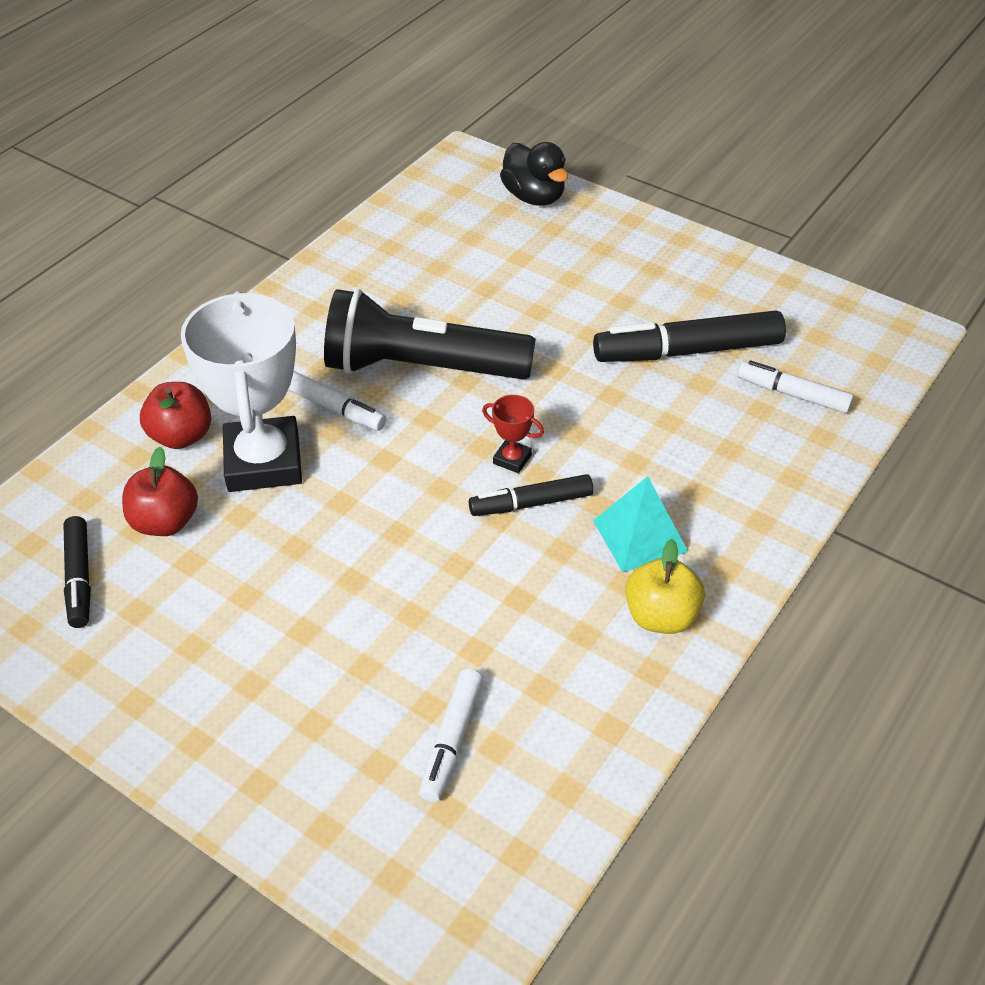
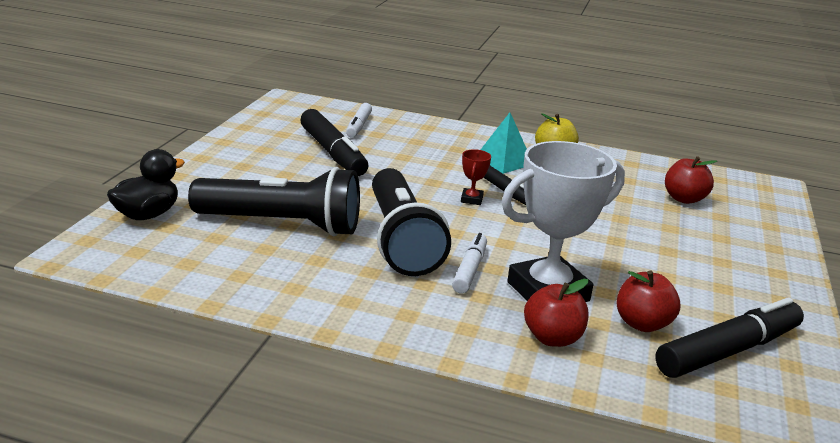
camera: 110 degrees left, 20 degrees down
(79, 578) = (728, 351): black marker -> black marker, size x1.71
(451, 740) = (684, 199): white marker -> red apple
(486, 283) = (282, 224): none -> black flashlight

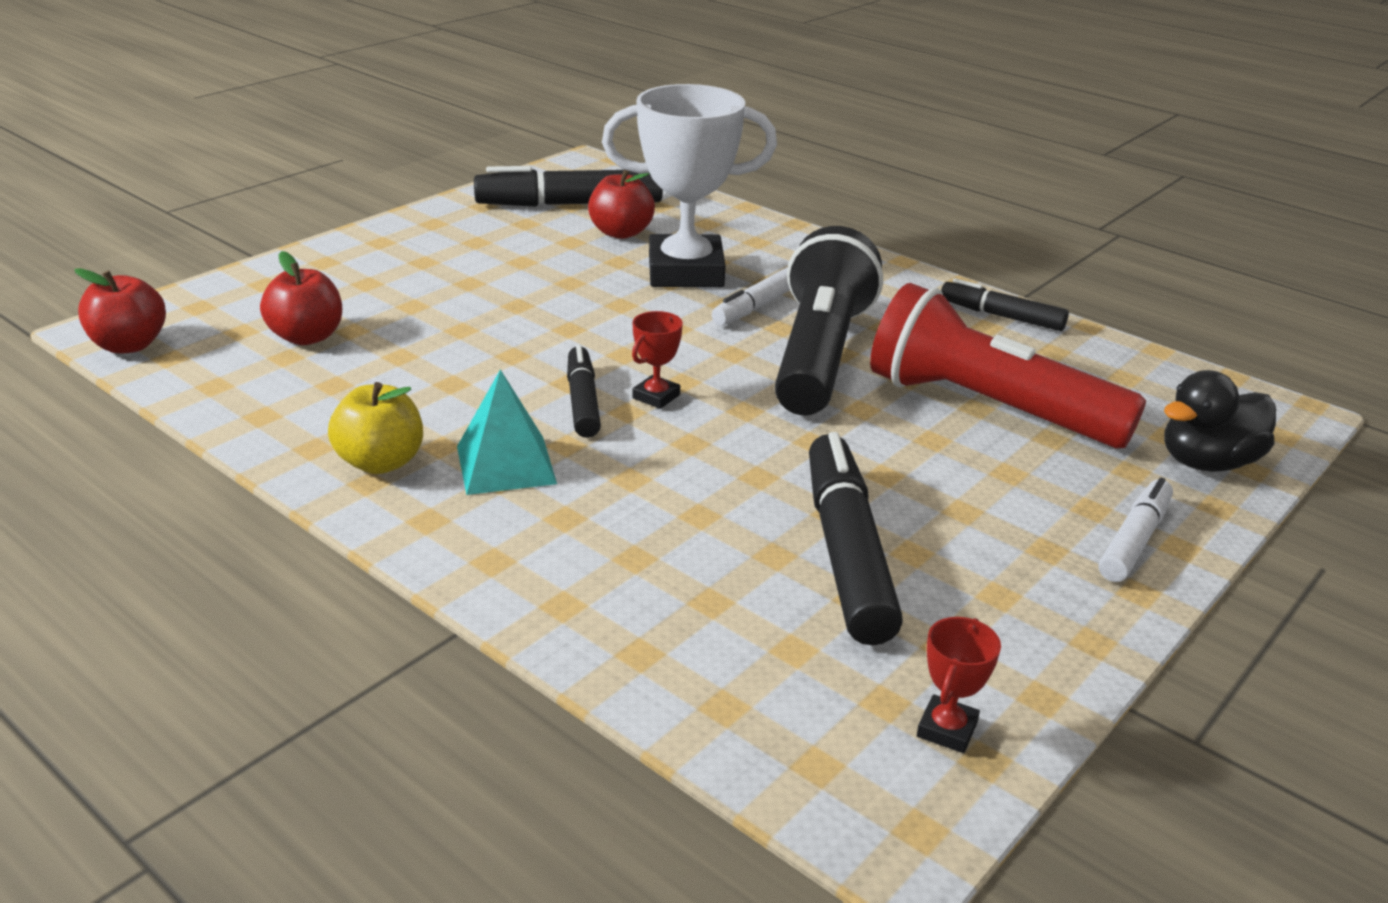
camera: 155 degrees left, 5 degrees up
(277, 116) = (947, 729): none -> red trophy
(282, 224) = (988, 408): black flashlight -> red flashlight
(283, 299) = (1002, 316): none -> black marker
(359, 126) = (738, 640): white marker -> white marker (1134, 541)
(552, 338) = (729, 239): red apple -> red apple (129, 345)

